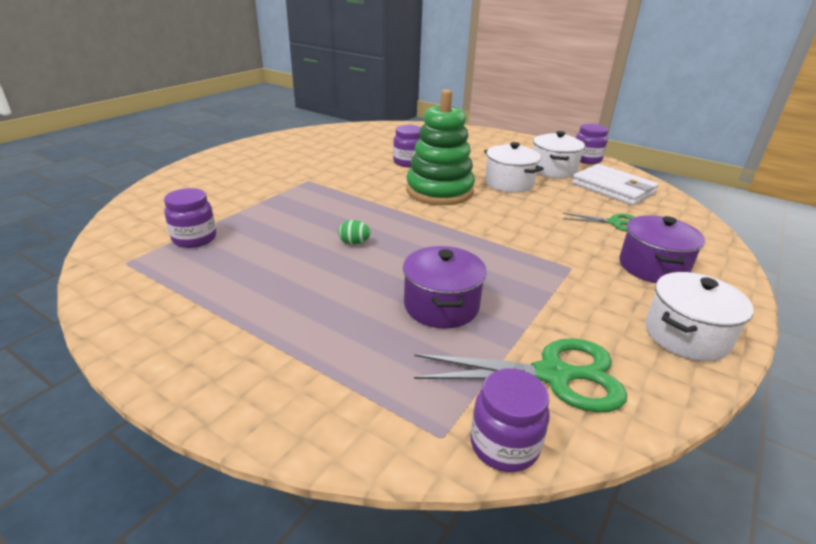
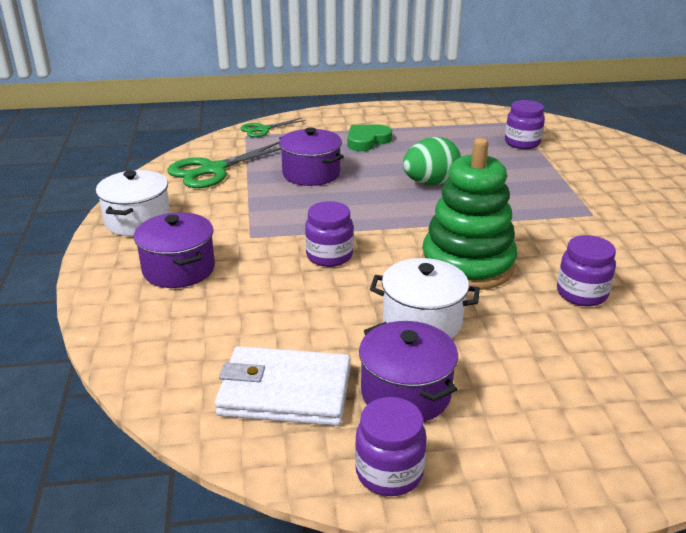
camera: 140 degrees right, 0 degrees up
(310, 321) = (367, 141): none -> green heart
(354, 243) = (430, 183): green egg -> green egg, size x2.06
(504, 445) = (217, 142): purple jar -> purple jar (329, 256)
(553, 170) = (405, 393): white pot -> purple pot
(614, 223) = (243, 313): green scissors -> green scissors (263, 129)

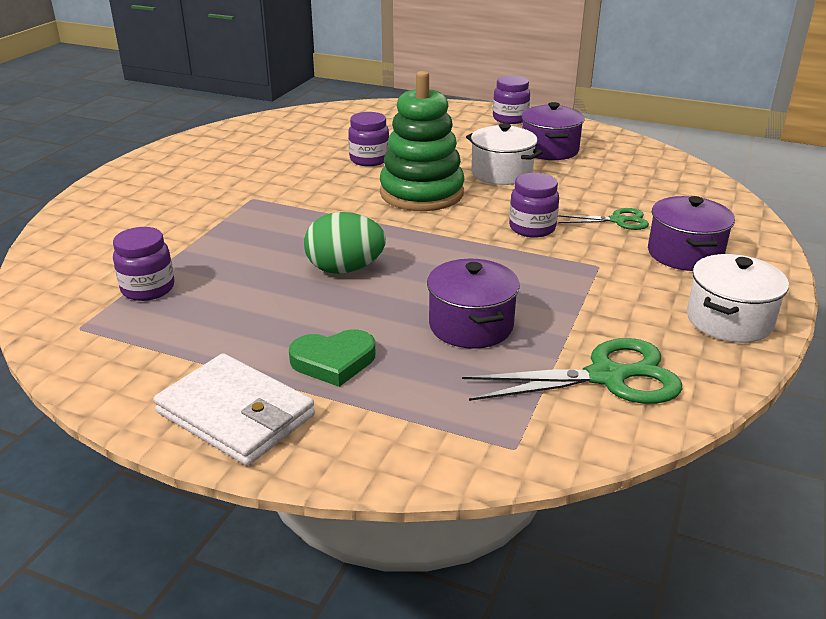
camera: 150 degrees left, 0 degrees up
(263, 129) = (474, 454): green scissors -> green scissors (618, 220)
(285, 391) = (624, 166): white wallet -> white wallet (236, 414)
(389, 472) = (585, 132): purple jar -> purple jar (510, 119)

